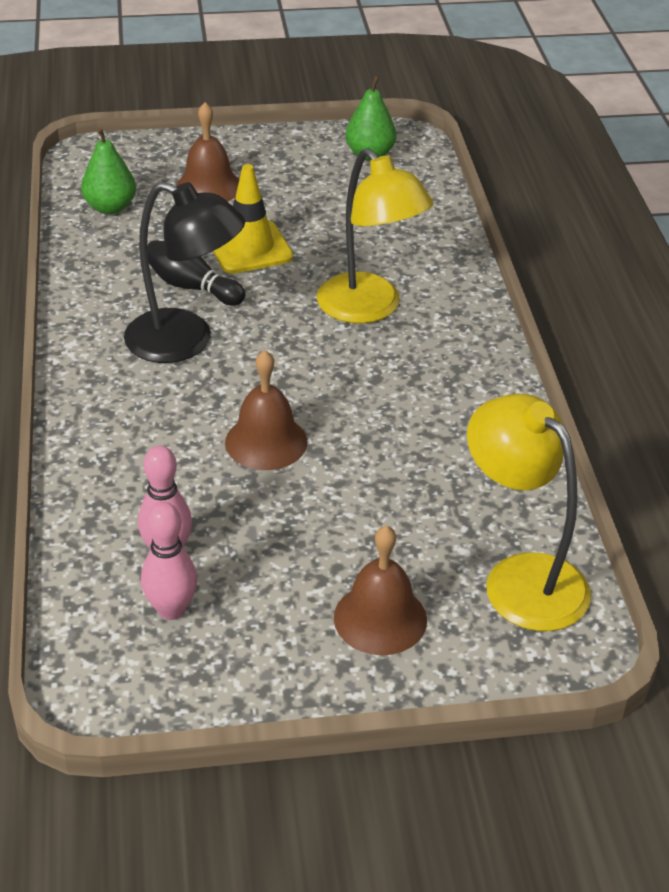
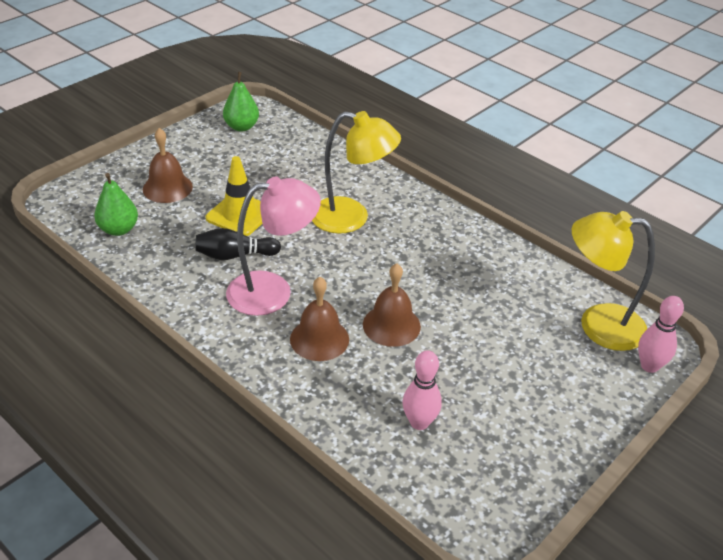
camera: 40 degrees left, 0 degrees up
(171, 609) = (462, 454): pink bowling pin -> pink bowling pin (649, 366)
(185, 342) = (273, 291): black lamp -> pink lamp
(380, 618) = (565, 388): brown bell -> brown bell (319, 339)

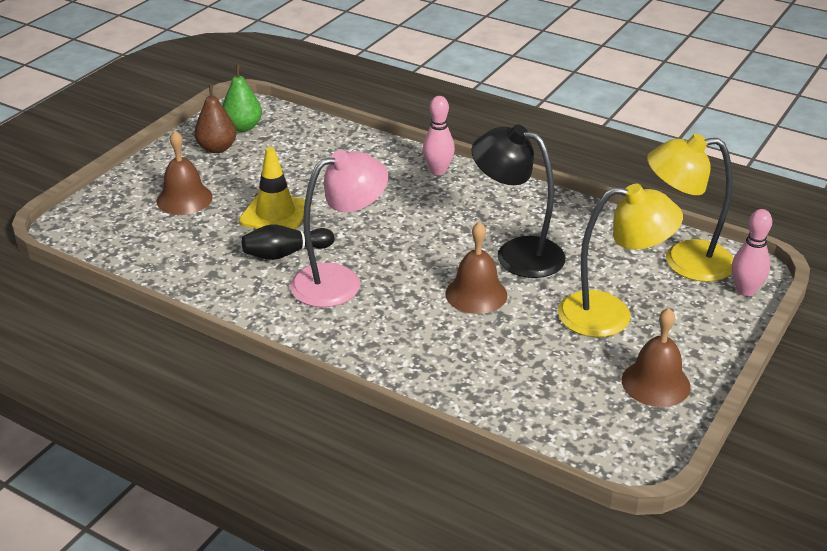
camera: 10 degrees left, 5 degrees down
(119, 229) = (147, 247): green pear -> none
(212, 144) = (217, 148): none -> brown pear
(319, 339) = (406, 318): brown bell -> brown bell (655, 383)
(351, 218) = (397, 200): yellow lamp -> yellow lamp (610, 315)
(419, 422) = (536, 377): pink bowling pin -> pink bowling pin (438, 171)
(442, 290) = (516, 253): none -> black lamp

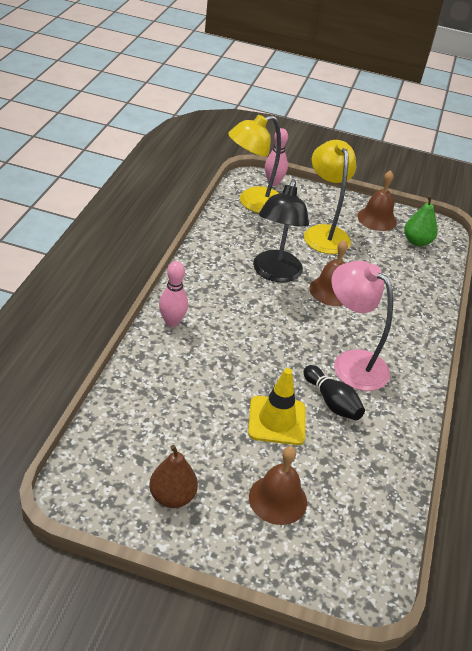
camera: 110 degrees left, 5 degrees up
(243, 127) = (121, 484): green pear -> green pear (417, 242)
(684, 261) = (252, 203): yellow lamp -> yellow lamp turned 75 degrees clockwise

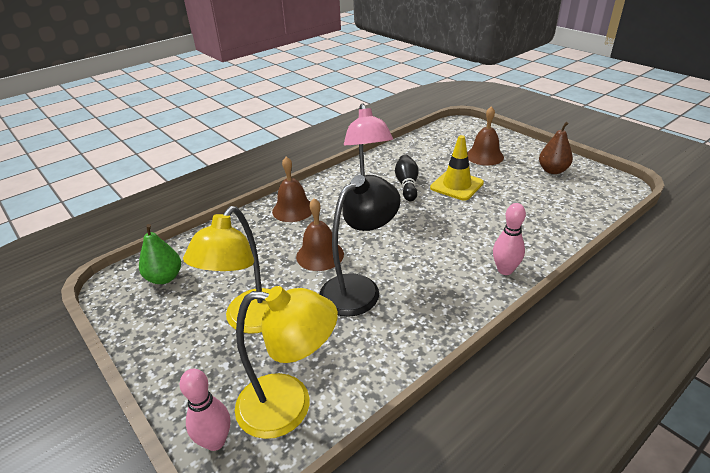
camera: 140 degrees left, 5 degrees down
(377, 219) = (162, 320): brown bell -> brown bell (293, 209)

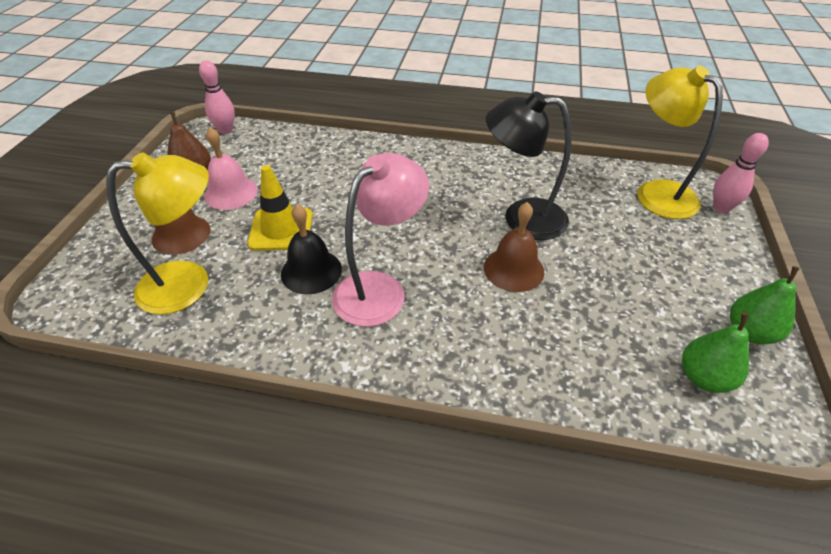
camera: 130 degrees left, 10 degrees up
(144, 324) = (749, 332): none -> green pear
(250, 321) = (640, 260): yellow lamp -> yellow lamp (189, 284)
(293, 209) = (465, 351): brown bell -> none
(407, 185) = (311, 271): black bowling pin -> black bell
(505, 270) = (408, 154): pink bowling pin -> pink bowling pin (226, 130)
(516, 178) = (231, 193): none -> pink bell

